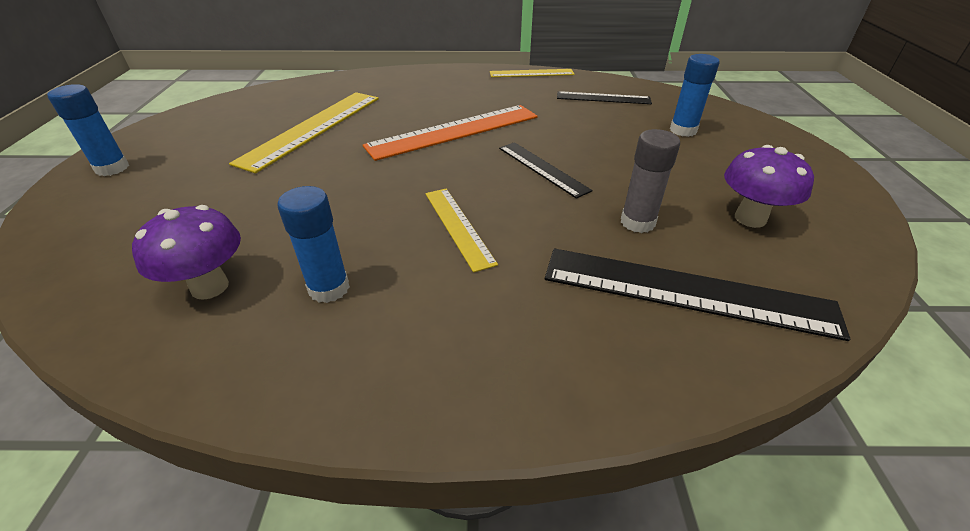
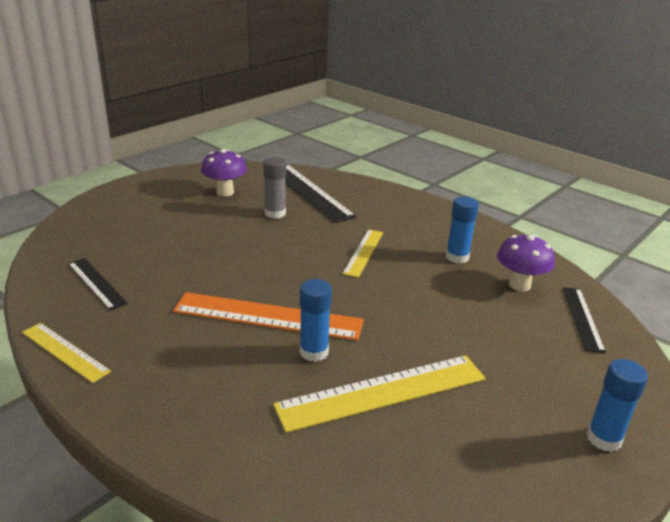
camera: 140 degrees left, 10 degrees down
(542, 168) = (264, 257): black ruler -> black ruler (582, 318)
(683, 130) = (128, 233): blue glue stick -> blue glue stick (314, 352)

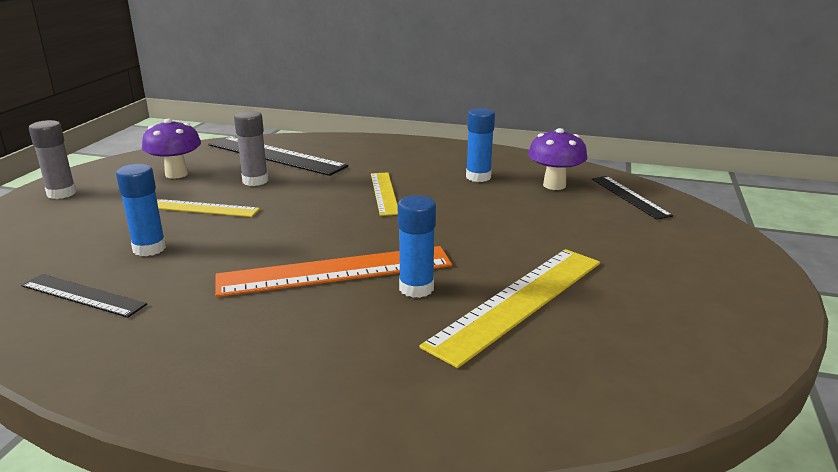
camera: 25 degrees left, 5 degrees down
(65, 351) = (101, 377): yellow ruler -> yellow ruler (203, 208)
(140, 191) = (61, 193): none -> grey glue stick
(603, 438) = (737, 278): blue glue stick -> blue glue stick (149, 248)

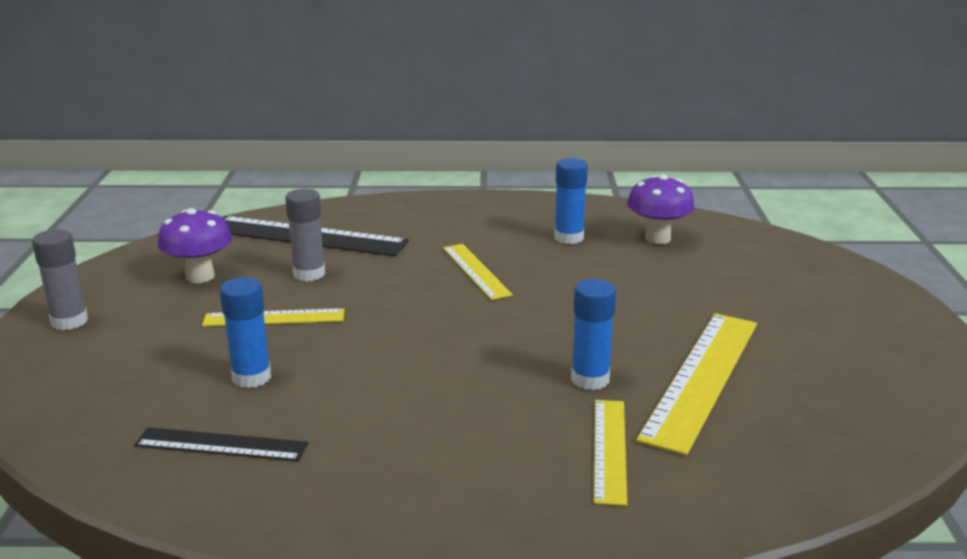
camera: 15 degrees left, 0 degrees up
(335, 271) = (490, 373): orange ruler -> none
(390, 351) = (609, 449): none -> yellow ruler
(629, 197) = (743, 243): black ruler -> none

